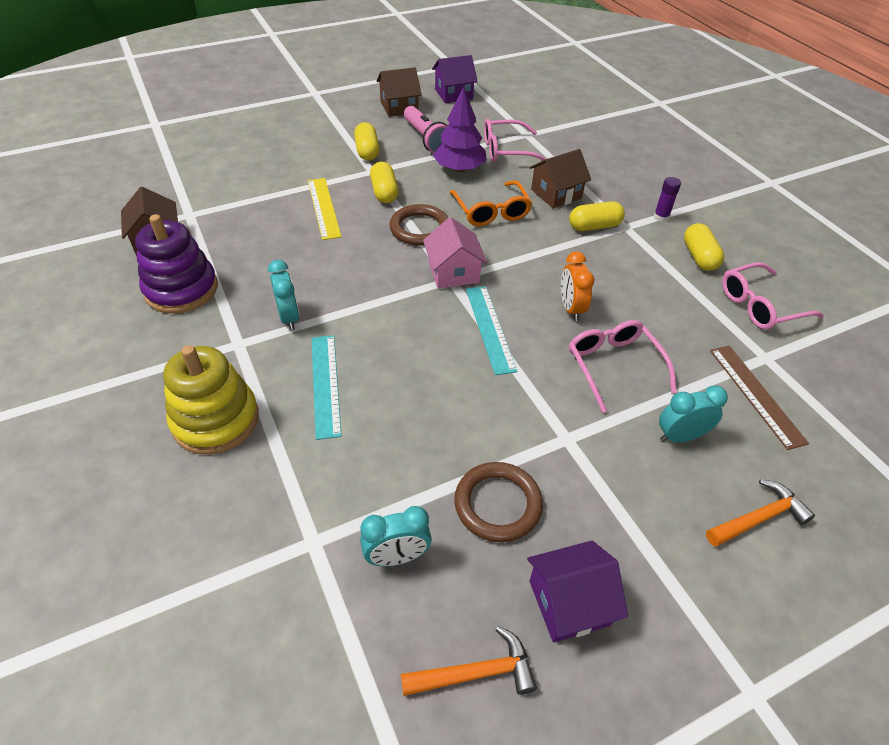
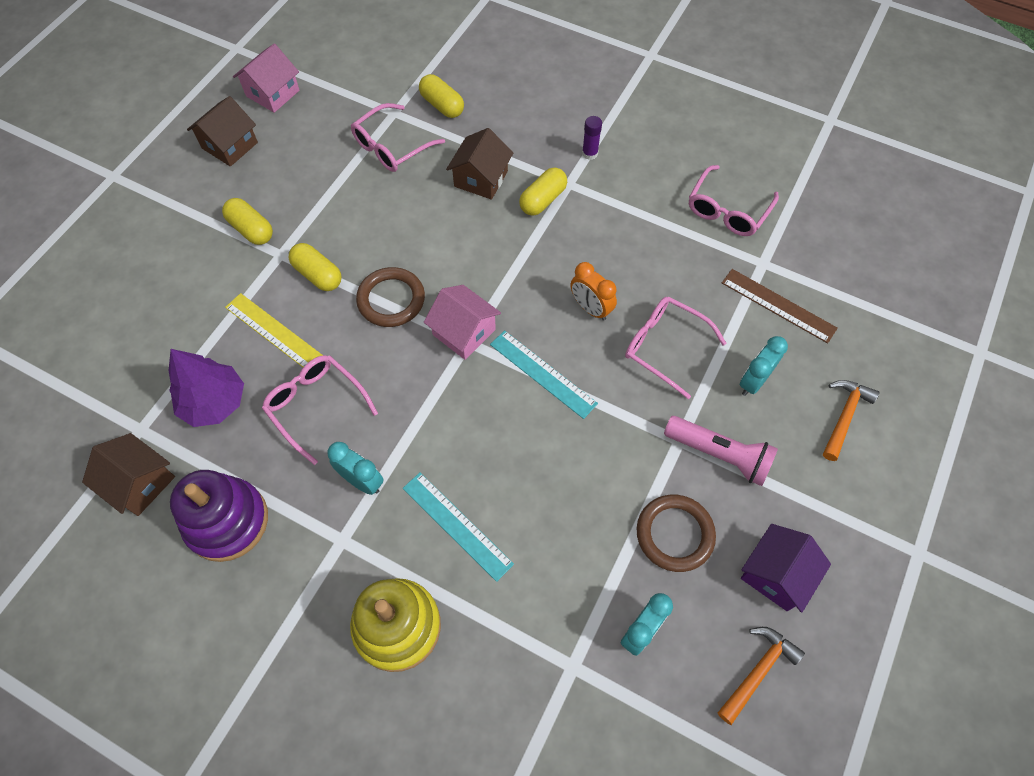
camera: 35 degrees left, 15 degrees up
(306, 260) = (316, 406): none -> pink glasses
(426, 139) = (298, 177): pink flashlight -> pink flashlight (719, 455)
(453, 94) = (272, 93): purple house -> pink house
(459, 169) = (366, 199): purple tree -> purple tree (214, 402)
(491, 211) = (439, 237): orange glasses -> none
(699, 257) = (650, 184): yellow capsule -> yellow capsule (442, 105)

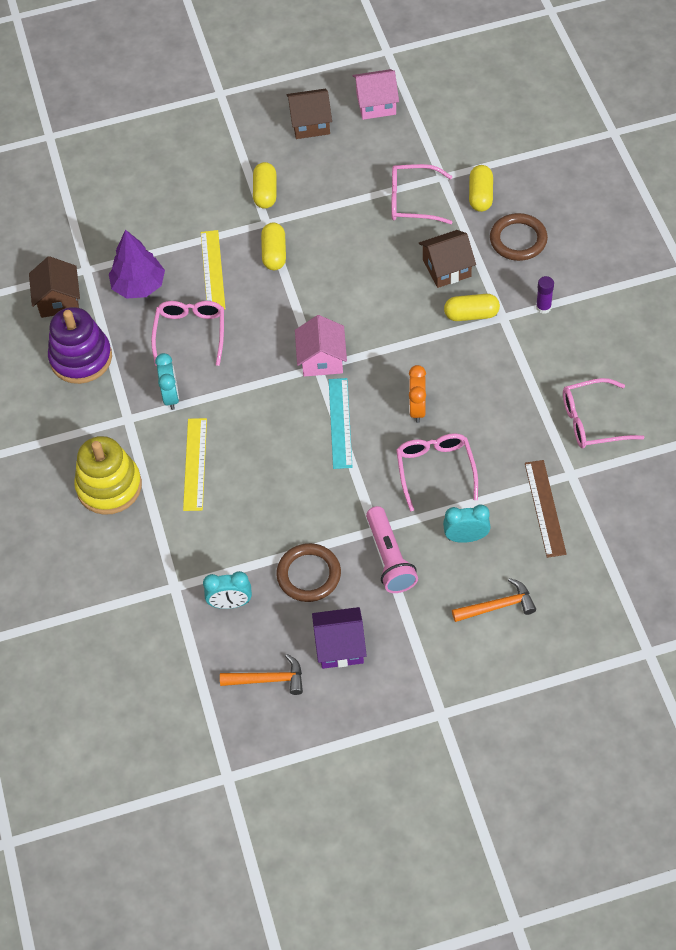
camera: 50 degrees right, 5 degrees down
(391, 300) = (300, 304): brown ring -> brown ring (518, 240)
(457, 525) = (195, 464): turquoise ruler -> yellow ruler

